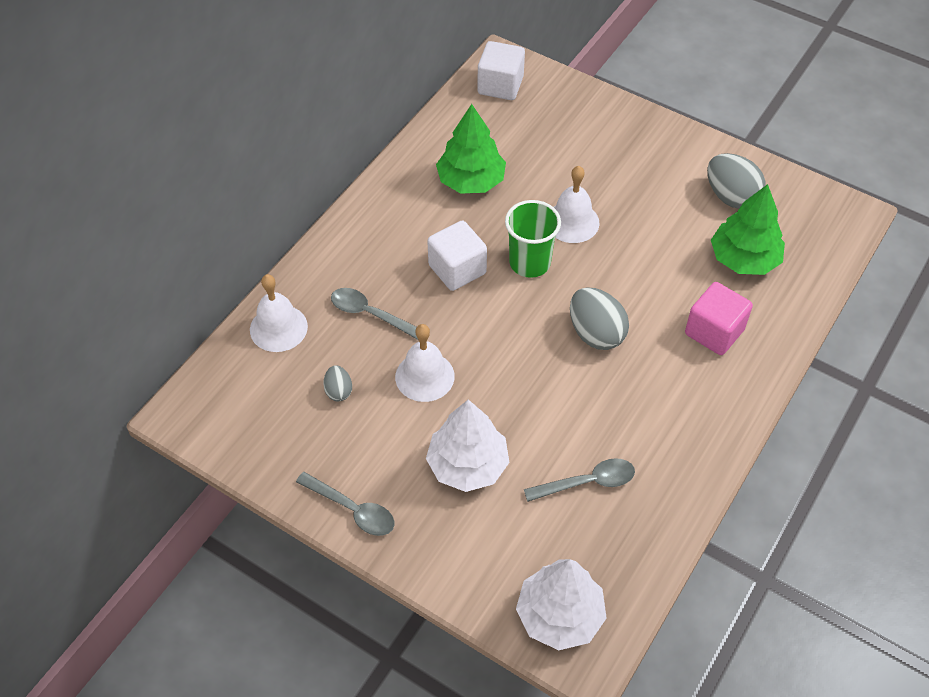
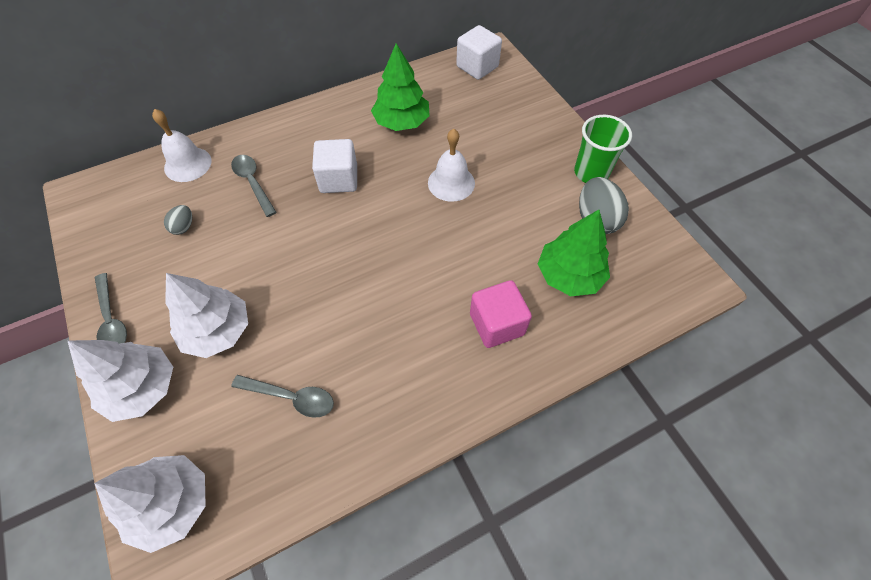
camera: 30 degrees right, 5 degrees up
(424, 376) = (248, 246): white bell -> none
(443, 548) = (142, 388): none -> white tree
(529, 263) = (394, 198): green cup -> green cup (591, 173)
(596, 333) = (399, 277): grey egg -> none

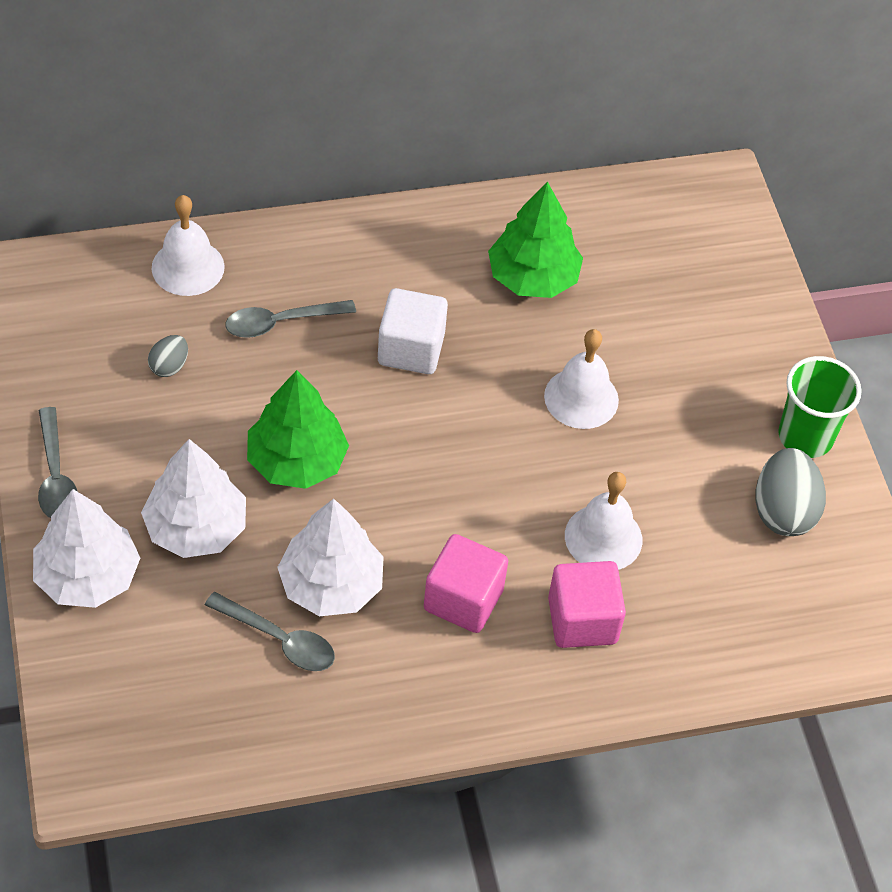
camera: 10 degrees right, 5 degrees down
(172, 504) = (109, 723): white tree -> white tree (331, 585)
(253, 183) = (281, 322): grey spoon -> grey spoon turned 90 degrees counterclockwise
(413, 331) = (463, 599): none -> pink cube
(477, 67) = (686, 207): white cube -> none
(492, 265) = (603, 537): none -> white bell
(569, 275) = (711, 581): green tree -> green tree (297, 461)

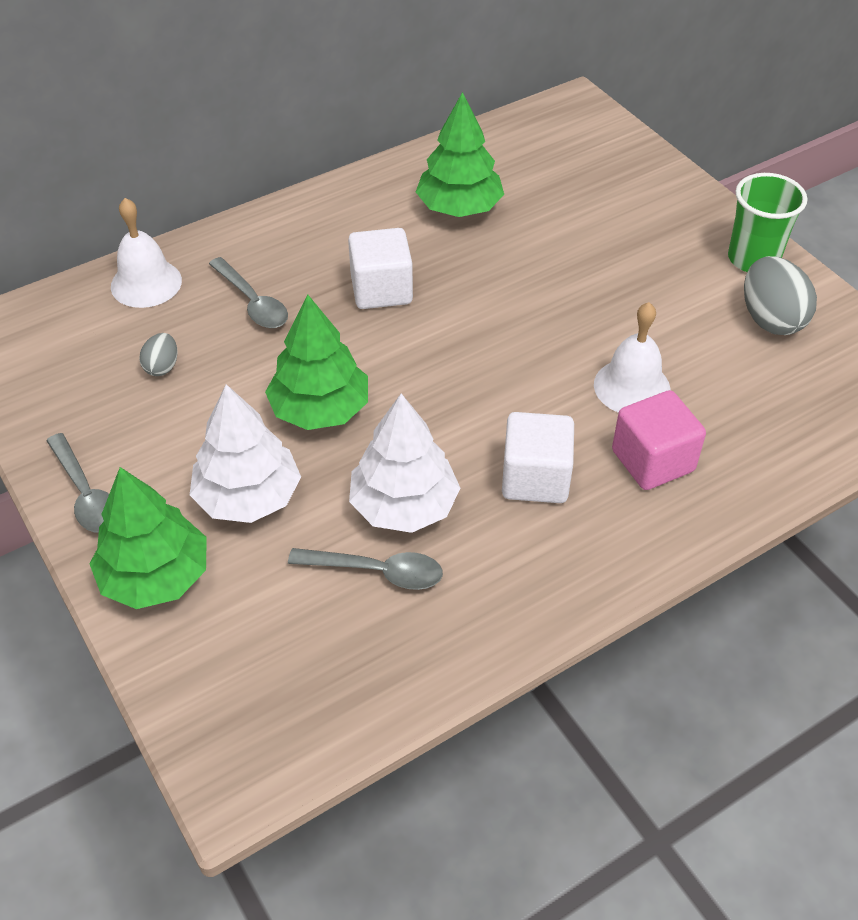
camera: 15 degrees left, 5 degrees down
(87, 576) = (155, 576): white tree -> green tree
(281, 322) = (253, 302): grey spoon -> grey spoon turned 90 degrees counterclockwise
(463, 599) = (535, 478): pink cube -> white cube
(581, 398) = (550, 284): white bell -> none

